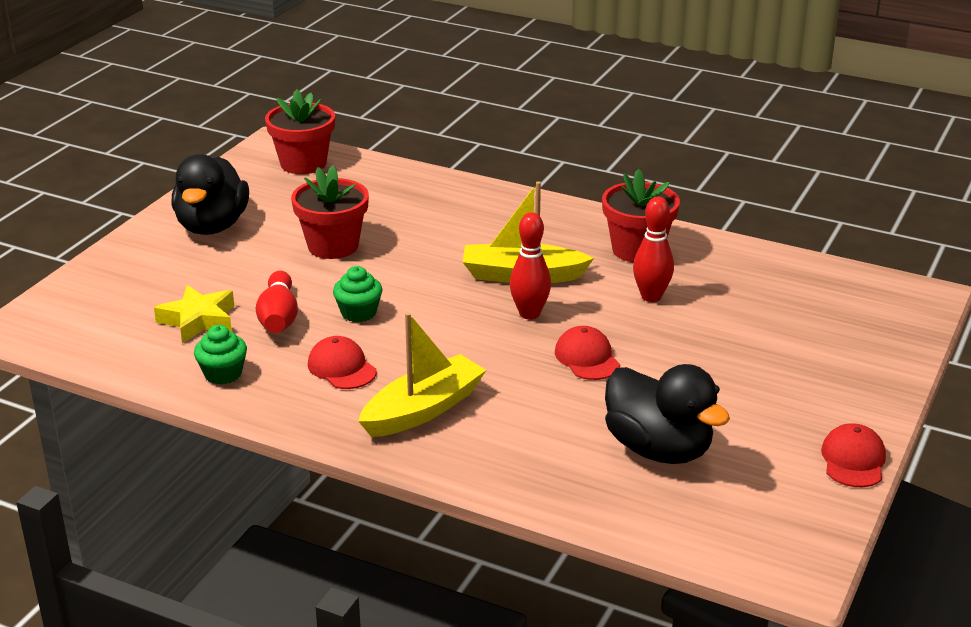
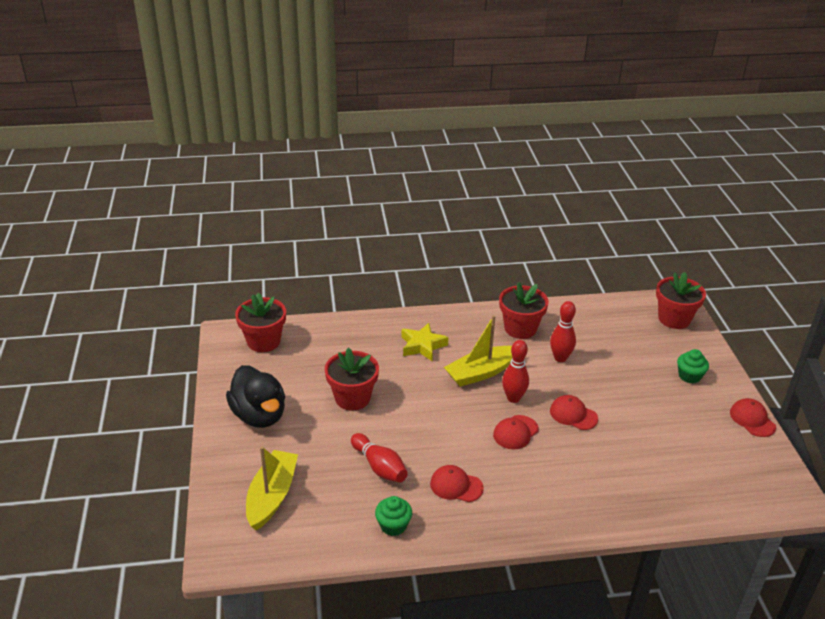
camera: 35 degrees left, 5 degrees up
(198, 320) = (333, 493): yellow star -> yellow star (422, 346)
(358, 313) = (422, 441): green cupcake -> green cupcake (689, 376)
(423, 409) = (531, 492): yellow boat -> yellow boat (272, 496)
(485, 347) = (515, 432): none -> red cap
(658, 449) = (667, 458): black duck -> none
(888, 312) = (674, 319): none -> red flower pot

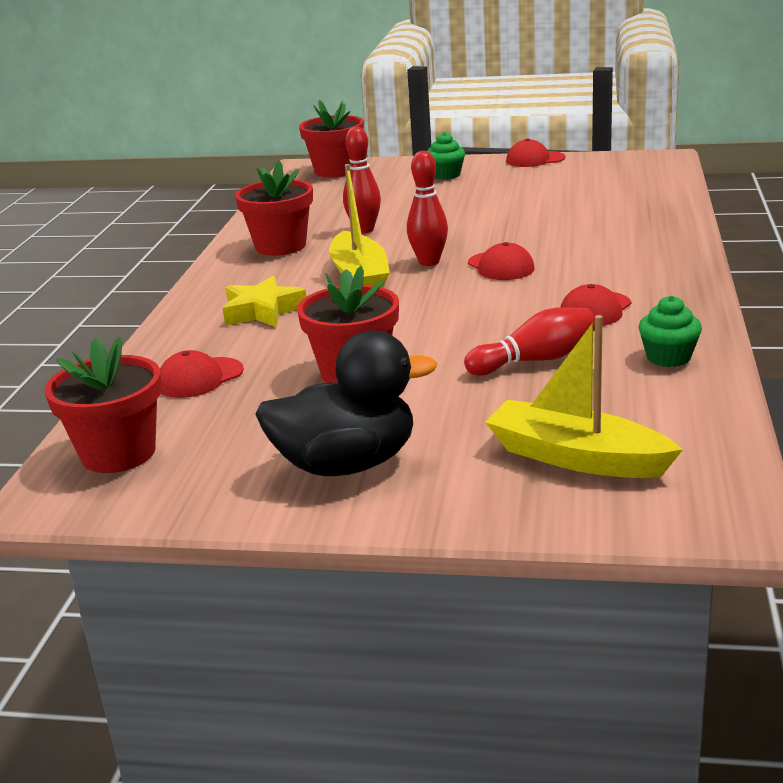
camera: 70 degrees left, 10 degrees down
(573, 415) = (482, 233): red cap -> red cap (200, 378)

